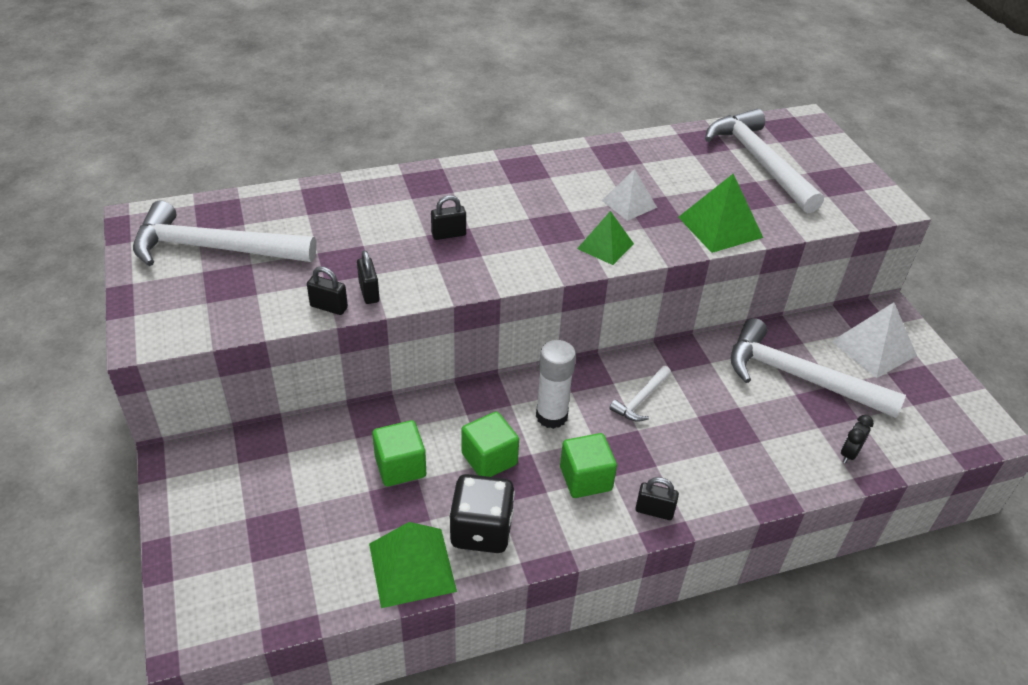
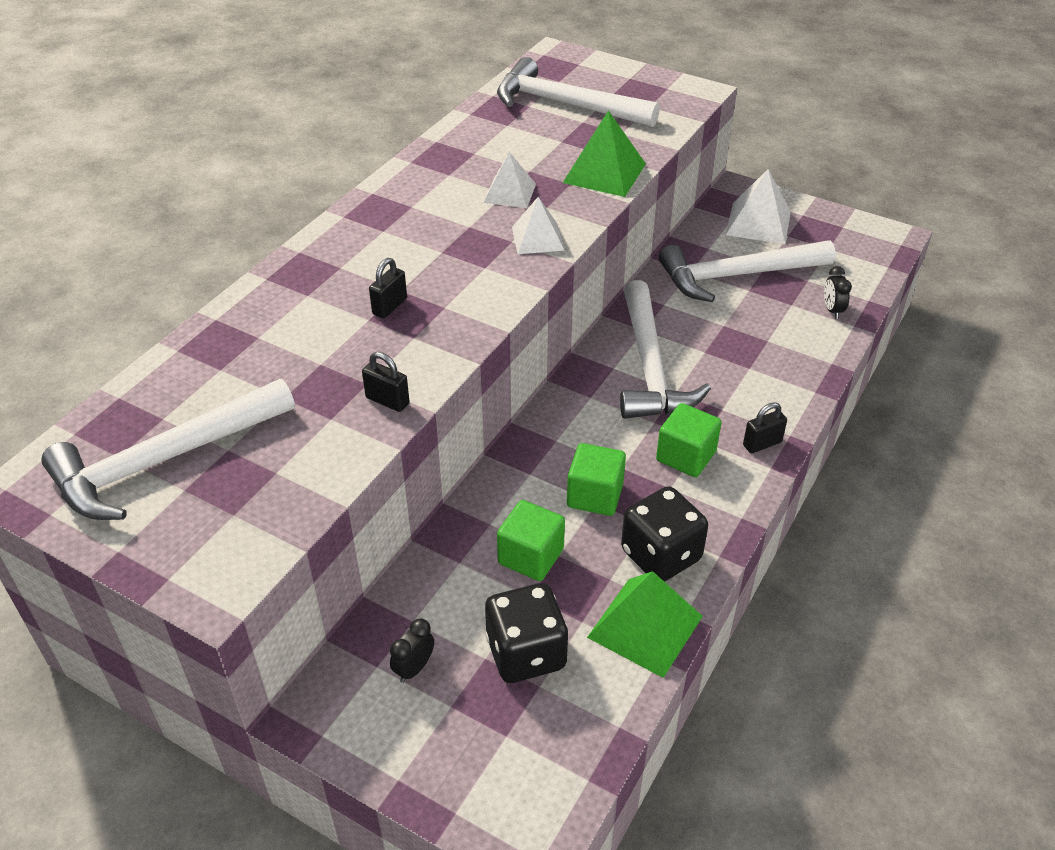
camera: 40 degrees left, 0 degrees up
(254, 480) = (414, 668): none -> black clock
(323, 523) = (526, 653): none -> black dice
(329, 307) = (367, 437): black padlock -> none
(551, 416) = (599, 426): white glue stick -> none
(605, 246) = (537, 238): green pyramid -> white pyramid
(640, 399) = (650, 367): white hammer -> white hammer, size x2.17

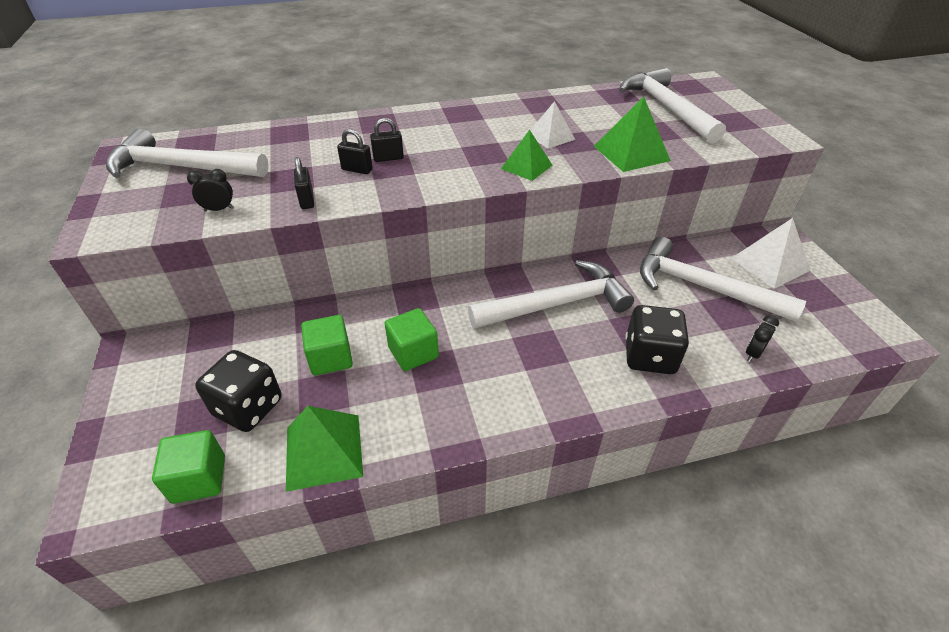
camera: 45 degrees right, 0 degrees up
(414, 668) = (195, 368): black clock -> black clock (219, 209)
(537, 238) = (526, 167): white pyramid -> green pyramid
(650, 367) = (557, 304): white hammer -> white hammer turned 150 degrees counterclockwise
(661, 555) = (396, 417): black dice -> black dice (649, 357)
(686, 456) = (501, 372): green cube -> green cube (199, 479)
(762, 444) = (564, 402): black padlock -> black padlock (357, 170)

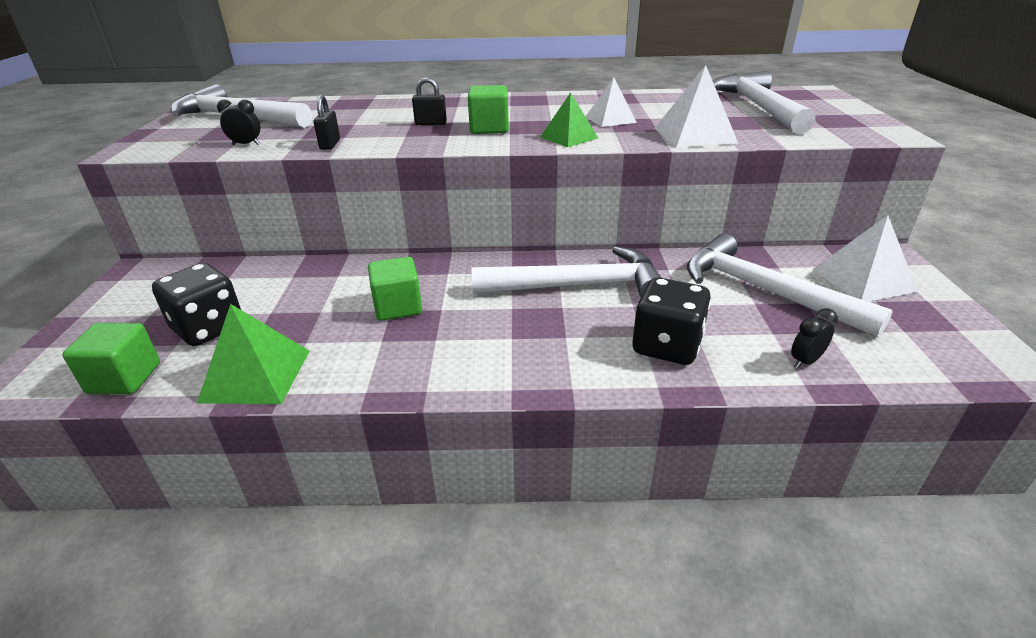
camera: 15 degrees right, 10 degrees down
(330, 358) = (312, 300): green cube -> green cube (489, 128)
(357, 170) = (394, 129): black padlock -> none
(631, 153) = (694, 135): green pyramid -> white pyramid

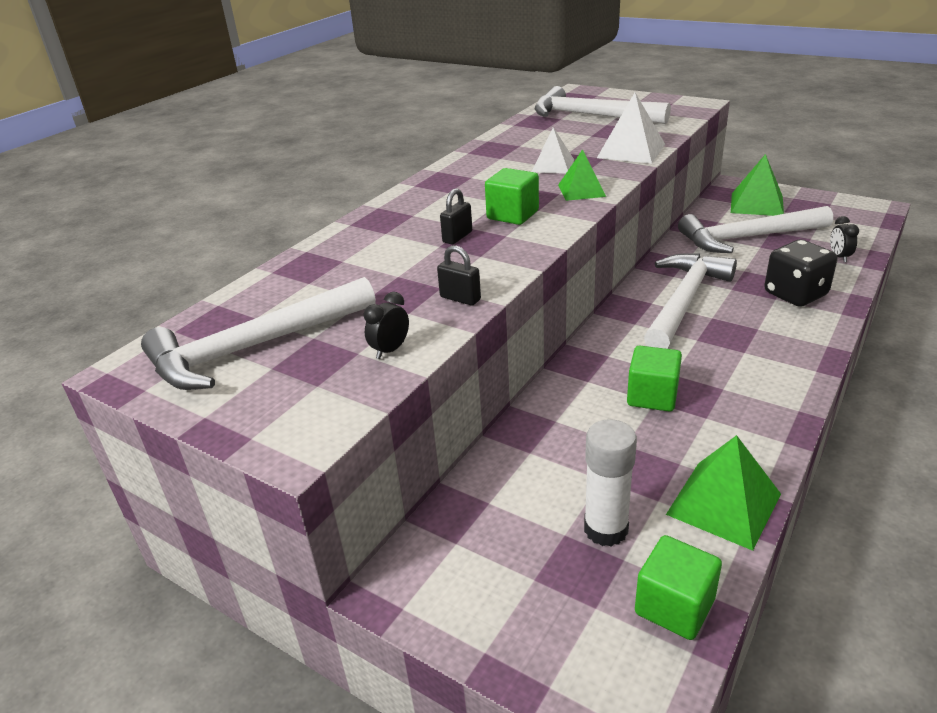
camera: 55 degrees left, 0 degrees up
(209, 328) = (605, 529): black dice -> white glue stick
(863, 280) = (757, 204): white pyramid -> green pyramid

